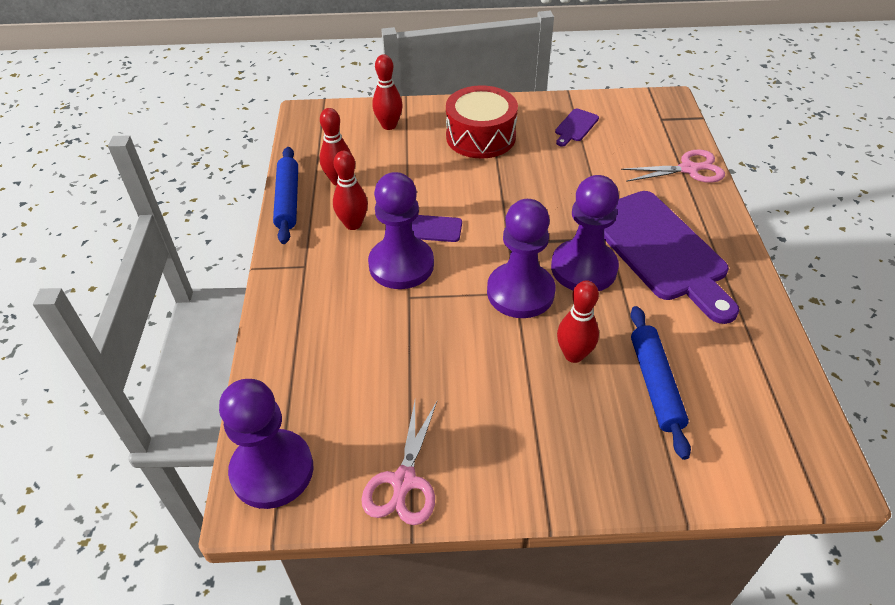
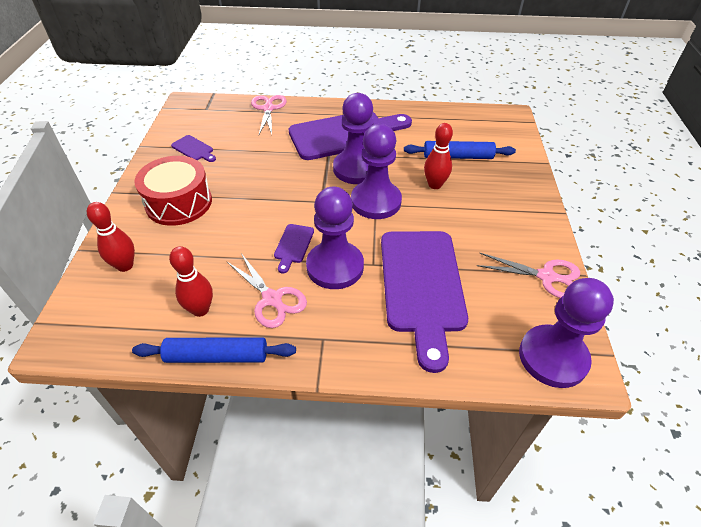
camera: 85 degrees left, 0 degrees up
(353, 224) = (272, 299): red bowling pin -> pink scissors
(378, 343) = (422, 286): none -> purple cutting board

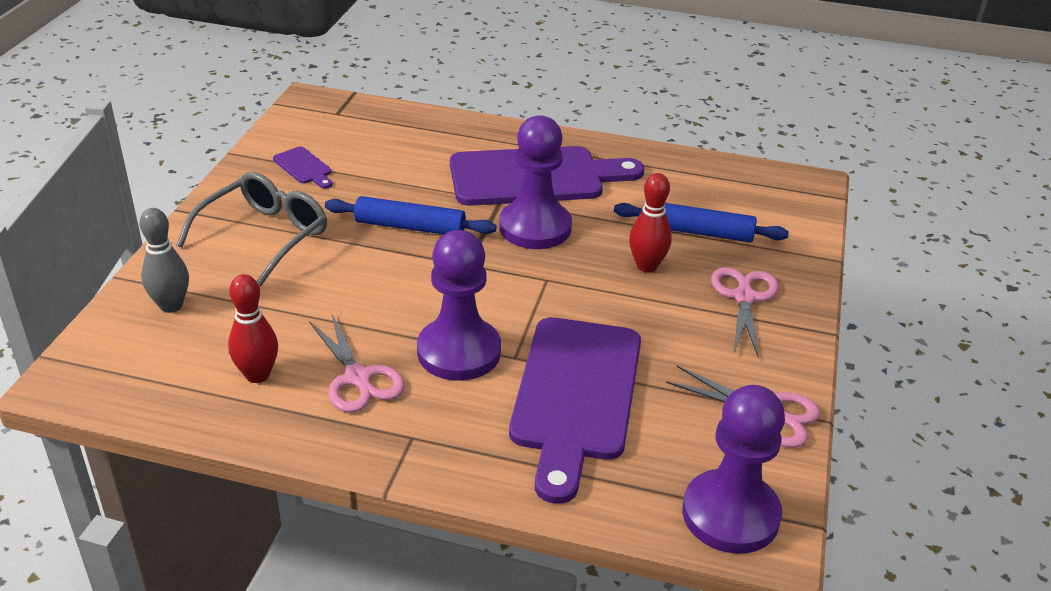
camera: 10 degrees right, 10 degrees down
(125, 265) = (171, 305): red bowling pin -> grey bowling pin
(179, 203) = (264, 236): red drum -> grey glasses
(217, 356) = (264, 433): blue rolling pin -> blue rolling pin (410, 227)
(268, 108) = (430, 124): pink scissors -> pink scissors (744, 297)
(293, 245) = (409, 316): purple cutting board -> none
(376, 202) = (548, 276): purple pawn -> none

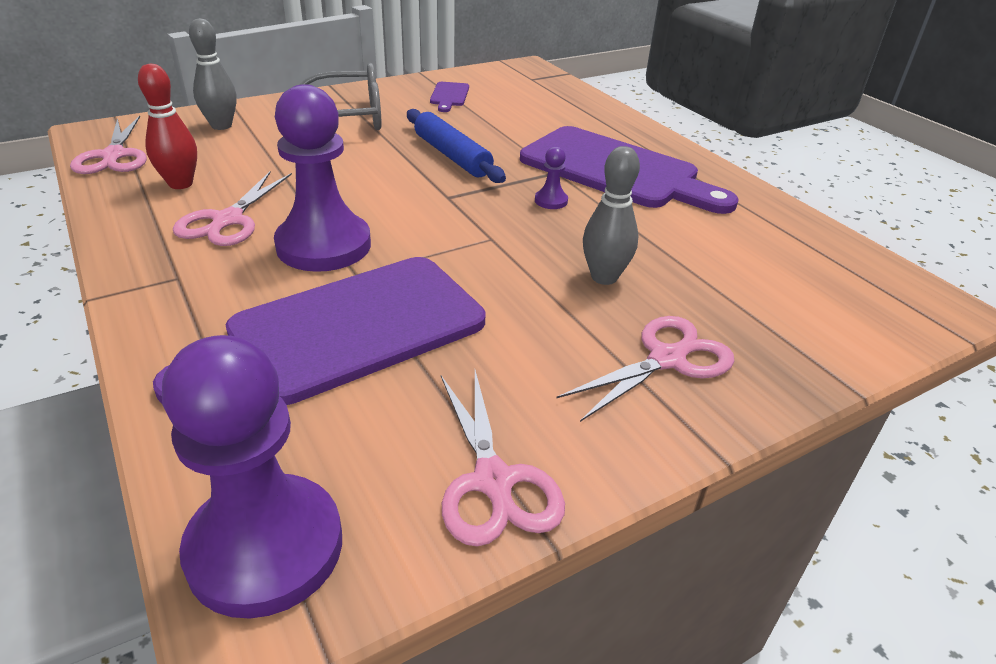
camera: 45 degrees right, 0 degrees up
(141, 389) = (114, 156): none -> pink scissors
(535, 227) = (551, 201): purple pawn -> purple pawn, size x0.40
(646, 266) = (604, 277): red bowling pin -> grey bowling pin
(698, 232) = (713, 279): blue rolling pin -> none

